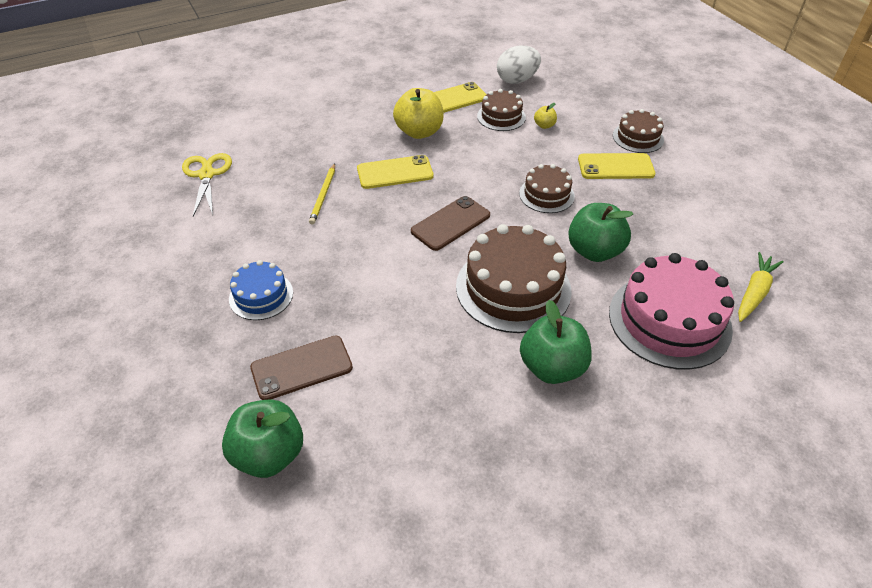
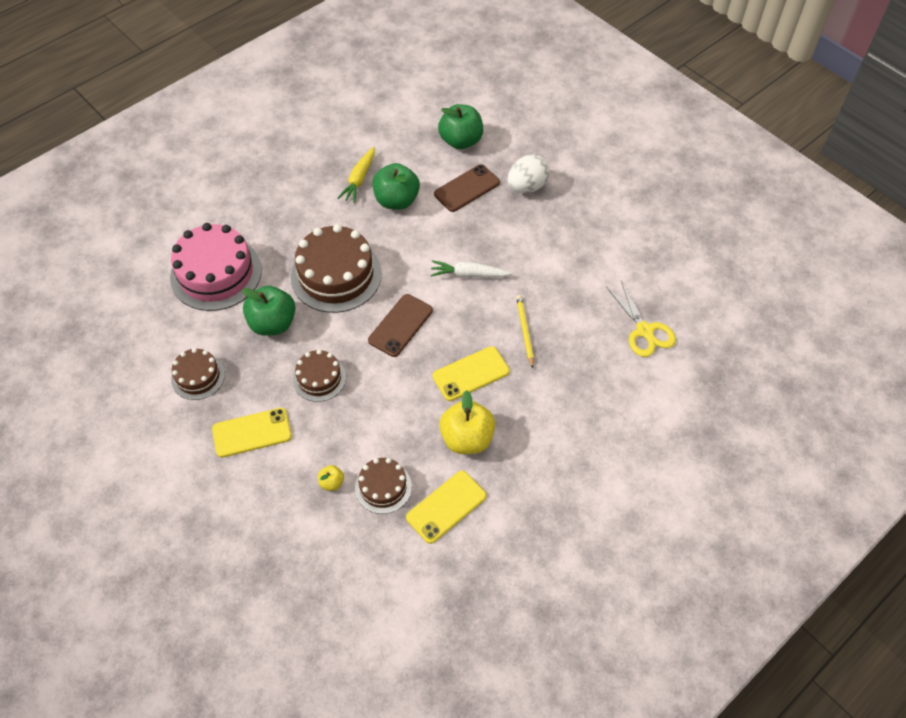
camera: 165 degrees right, 10 degrees up
(261, 295) = (522, 229): blue cake -> none
(354, 258) = (468, 274): none -> white carrot
(517, 80) = (376, 568): white egg -> white egg (527, 186)
(552, 367) = (301, 222): green apple -> green apple (396, 200)
(638, 137) = (225, 486): brown cake -> brown cake (198, 377)
(754, 292) = (144, 312): yellow carrot -> yellow carrot (359, 179)

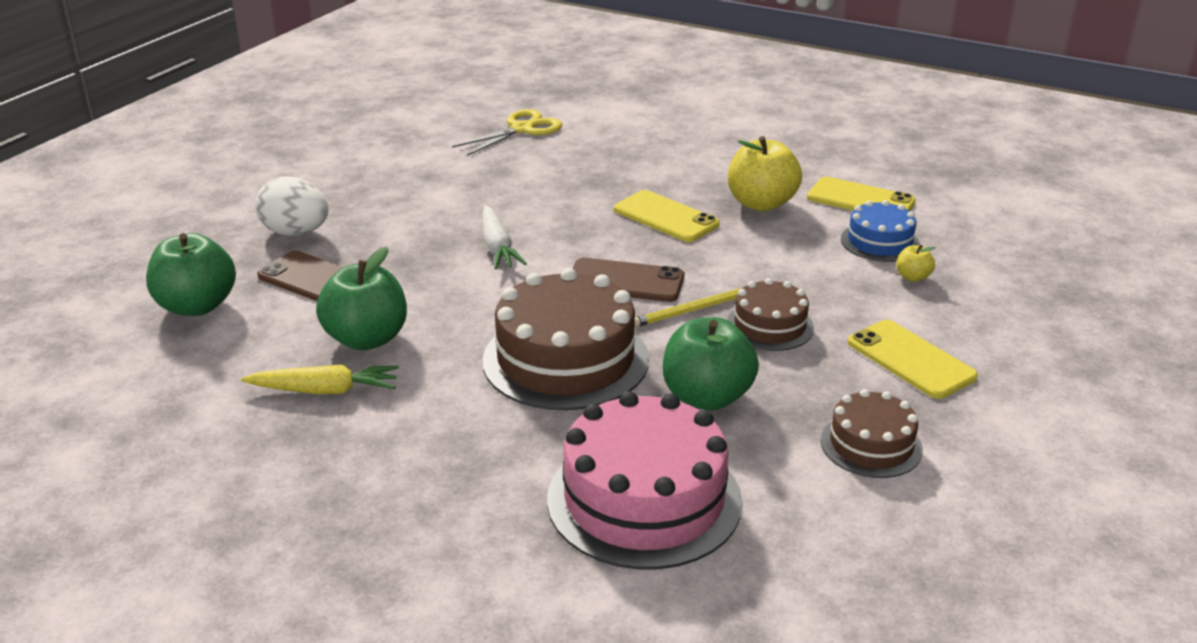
camera: 110 degrees left, 25 degrees down
(383, 487) = (879, 242): brown cake -> blue cake
(524, 331) = (571, 194): yellow pencil -> yellow pencil (692, 310)

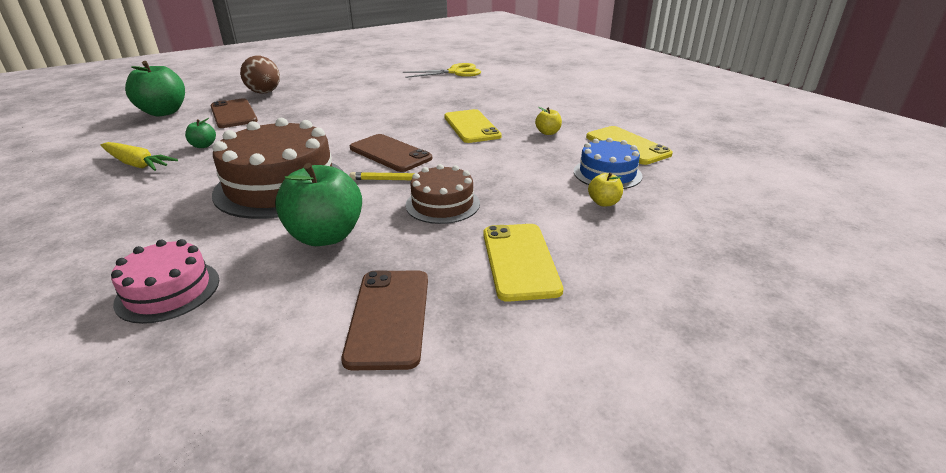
camera: 30 degrees right, 0 degrees up
(296, 233) = (264, 93): white egg -> brown egg
(367, 339) = (203, 146): green apple -> green apple, size x0.46
(497, 247) = (348, 120): white carrot -> none
(644, 499) = (168, 291): pink cake -> pink cake, size x0.55
(761, 203) = (548, 133): yellow apple -> yellow apple, size x0.46
(871, 445) = (388, 317): brown cake -> brown phone

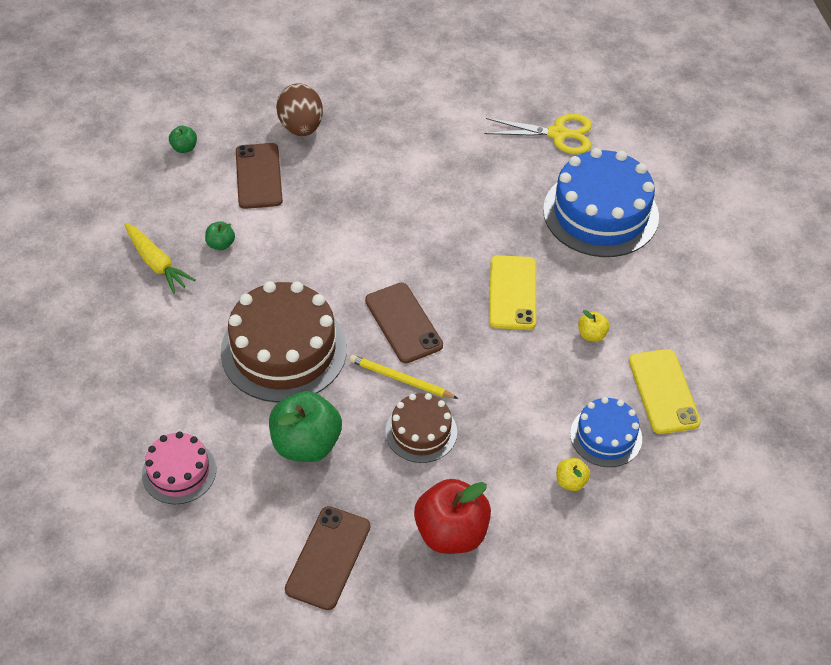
camera: 20 degrees right, 20 degrees up
(164, 112) = (184, 148): green apple -> green apple, size x0.46
(508, 91) = (600, 213): none -> blue cake
(519, 261) = (451, 533): yellow phone -> red apple

